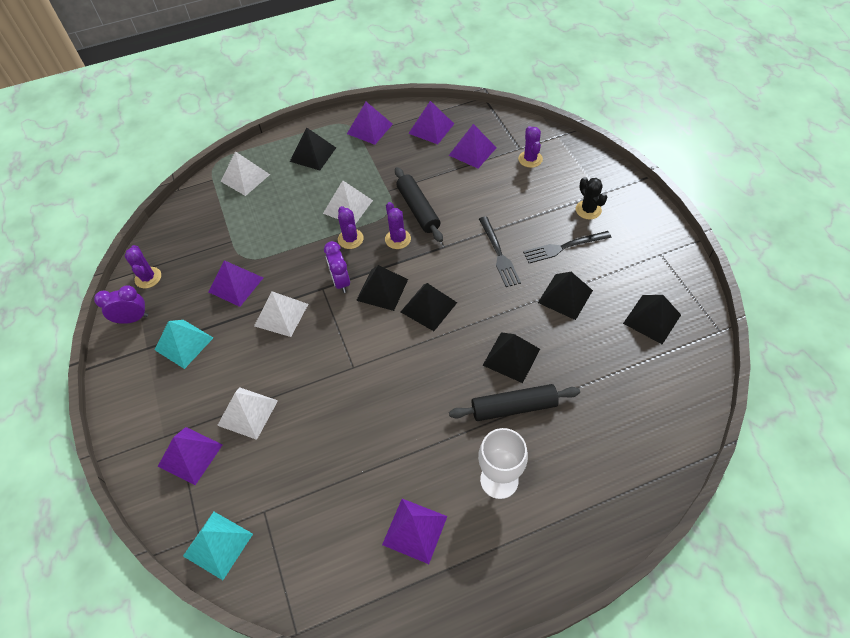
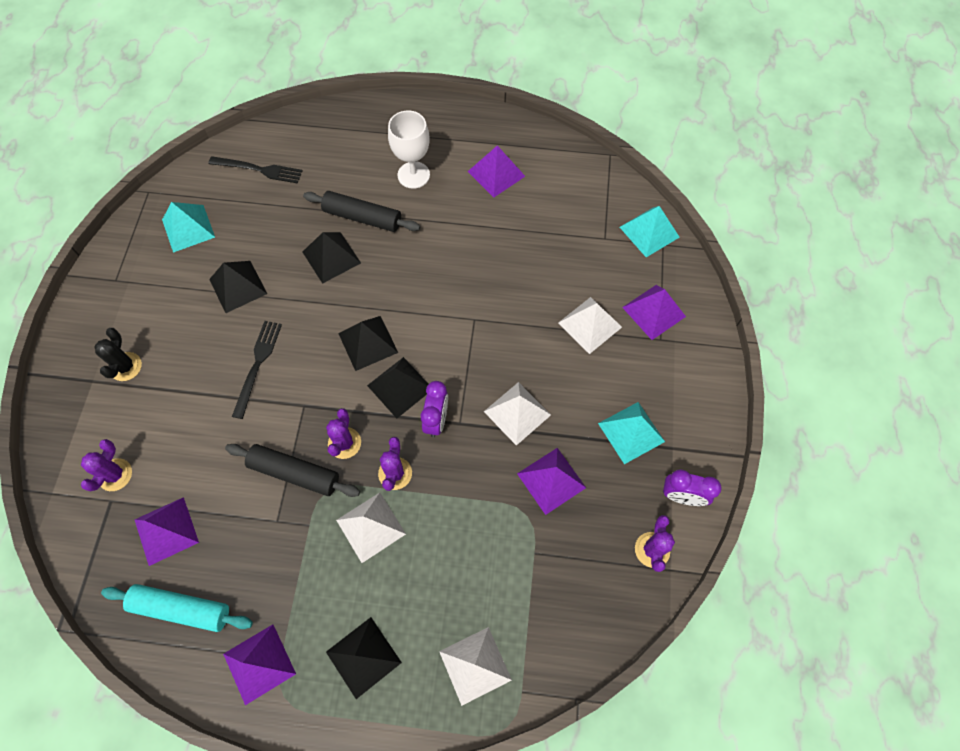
camera: 155 degrees left, 10 degrees up
(418, 209) = (294, 473): black rolling pin -> black rolling pin turned 75 degrees counterclockwise
(431, 128) = (181, 609): purple pyramid -> turquoise rolling pin
(564, 247) = (191, 337): black fork -> black fork (259, 170)
(652, 319) = (188, 228): black pyramid -> turquoise pyramid

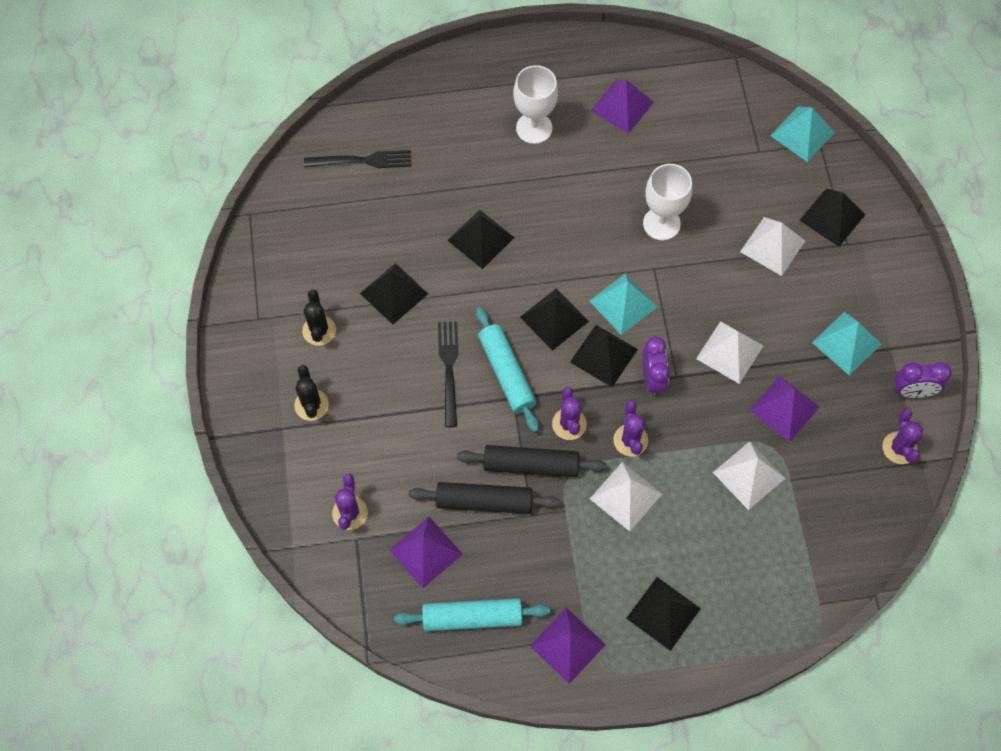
camera: 15 degrees left, 0 degrees up
(161, 303) = (319, 330): none -> black cactus
(188, 228) = (312, 243): turquoise pyramid -> turquoise pyramid (623, 303)
(306, 381) = (506, 373): none -> turquoise rolling pin
(362, 217) = (497, 188): black rolling pin -> black rolling pin (484, 502)
(475, 665) = (769, 593): white pyramid -> white pyramid (749, 475)
(495, 281) = (661, 223): none -> white goblet
(654, 312) = (832, 217): purple pyramid -> black pyramid

